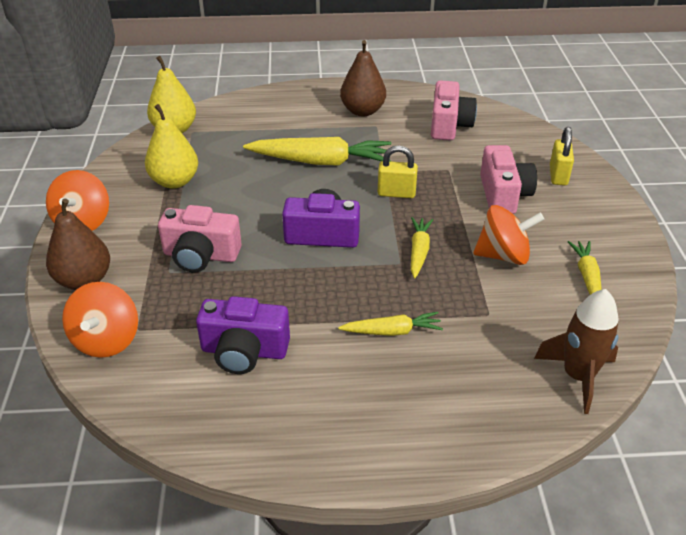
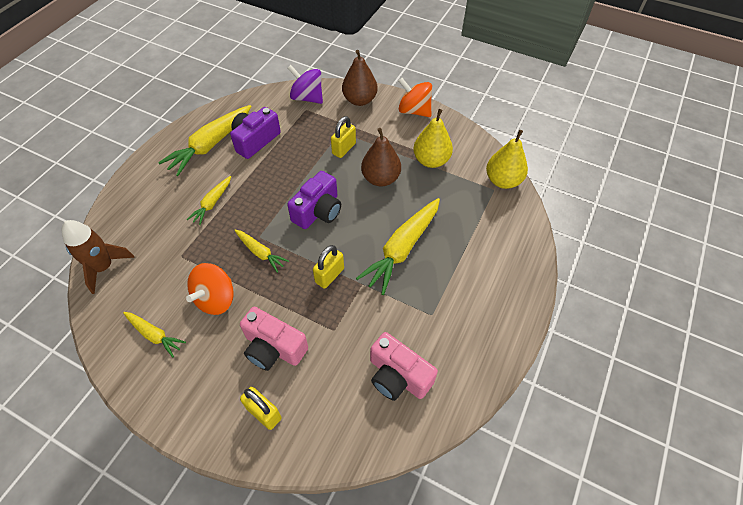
camera: 120 degrees right, 15 degrees up
(107, 340) = (307, 98): orange spinning top -> purple spinning top
(201, 255) = (344, 149): pink camera -> yellow padlock
(290, 400) = (210, 145): none -> yellow carrot
(362, 111) = (463, 318): brown pear -> brown pear (380, 178)

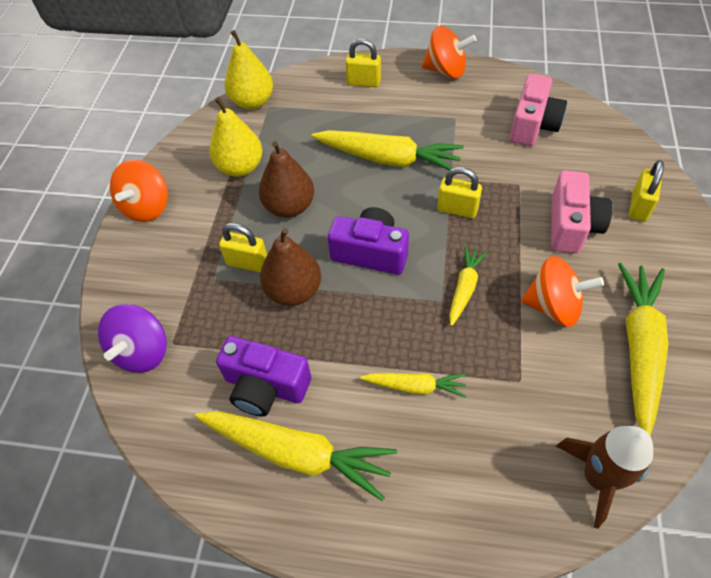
camera: 105 degrees left, 0 degrees up
(154, 335) = (639, 348): yellow carrot -> yellow carrot, size x1.86
(359, 100) = (135, 277): brown pear -> brown pear (294, 291)
(502, 333) = (445, 71): none -> orange spinning top
(504, 261) = (364, 82): none -> yellow padlock

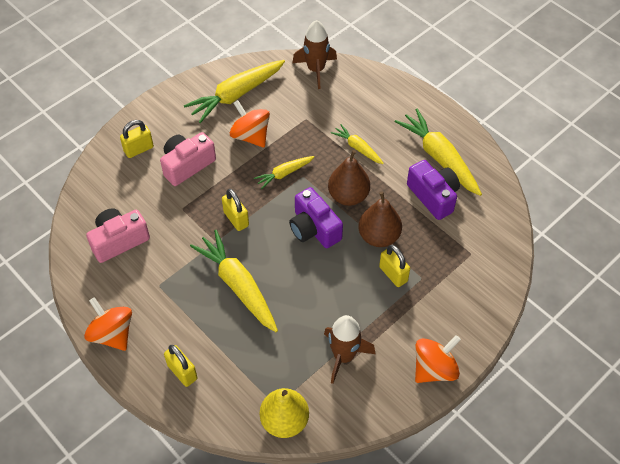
camera: 145 degrees left, 0 degrees up
(142, 352) = (491, 260): purple spinning top -> none
(240, 167) = (344, 356): yellow pear -> brown rocket
(289, 207) = (336, 296): brown pear -> brown pear (348, 196)

